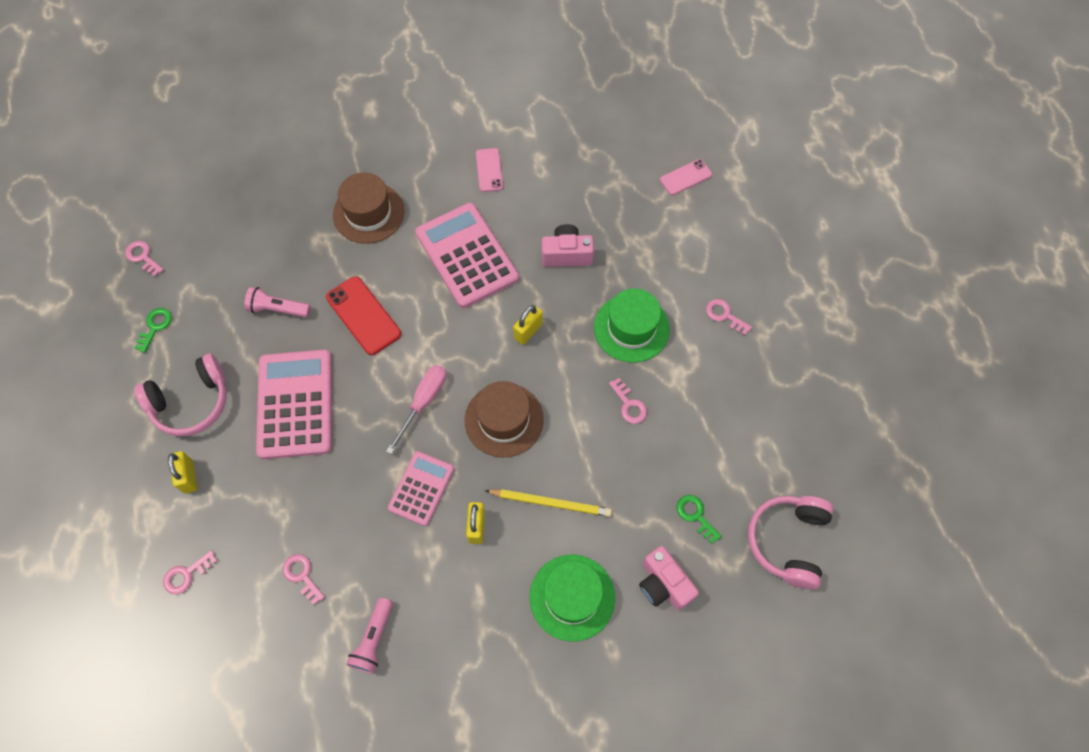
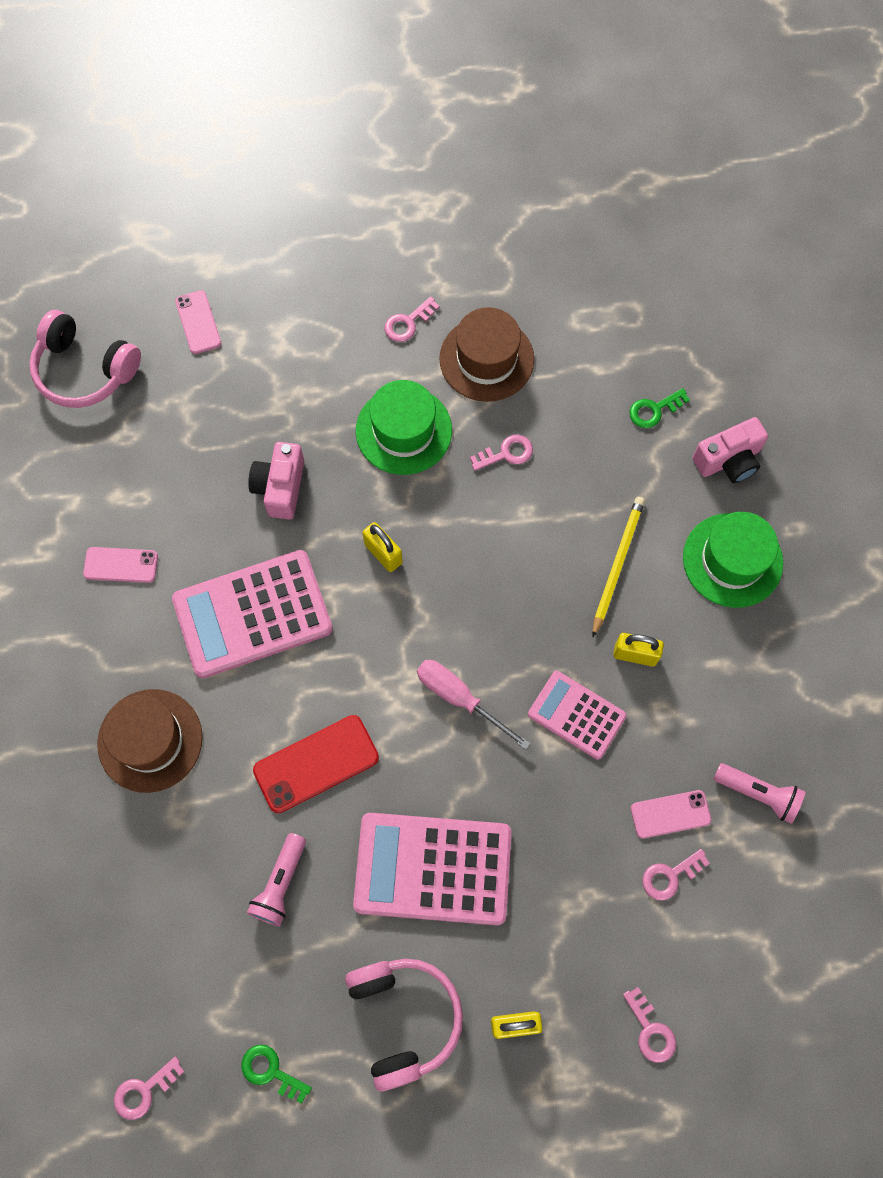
camera: 80 degrees left, 5 degrees up
(350, 570) = (670, 814): none -> pink phone
(504, 420) = (501, 602): brown hat -> brown hat (486, 359)
(788, 541) = (696, 324): pink headphones -> pink headphones (85, 370)

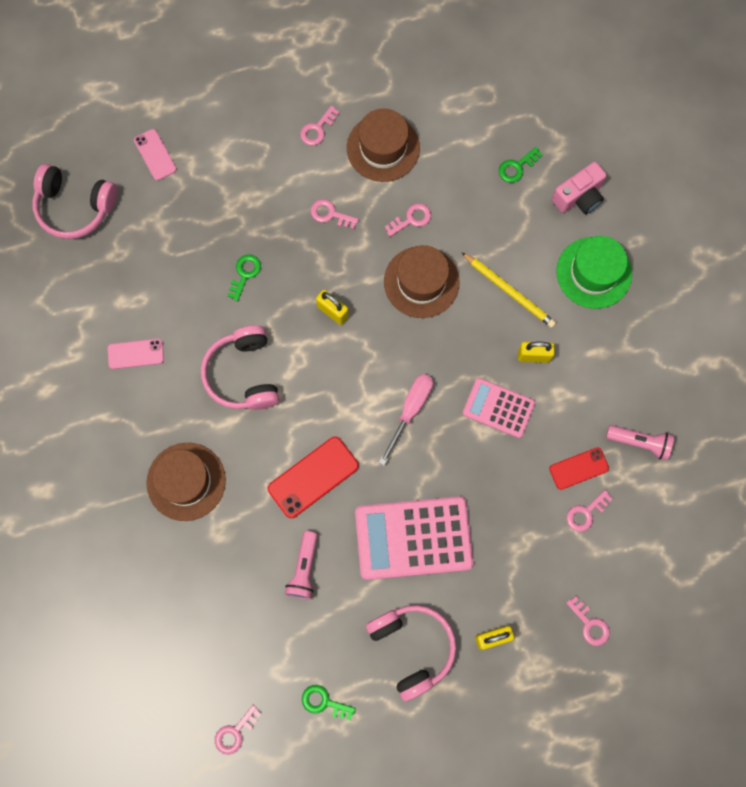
camera: 10 degrees left, 5 degrees up
(252, 614) = (243, 374): pink calculator -> pink headphones
(280, 487) = (245, 274): pink camera -> green key
(403, 430) = (330, 214): green hat -> pink key
(459, 698) = (410, 410): pink screwdriver -> pink screwdriver turned 90 degrees clockwise
(505, 535) = (421, 282): none -> brown hat
(617, 565) = (509, 291): yellow pencil -> yellow pencil turned 120 degrees clockwise
(670, 814) = (579, 468): pink phone -> red phone

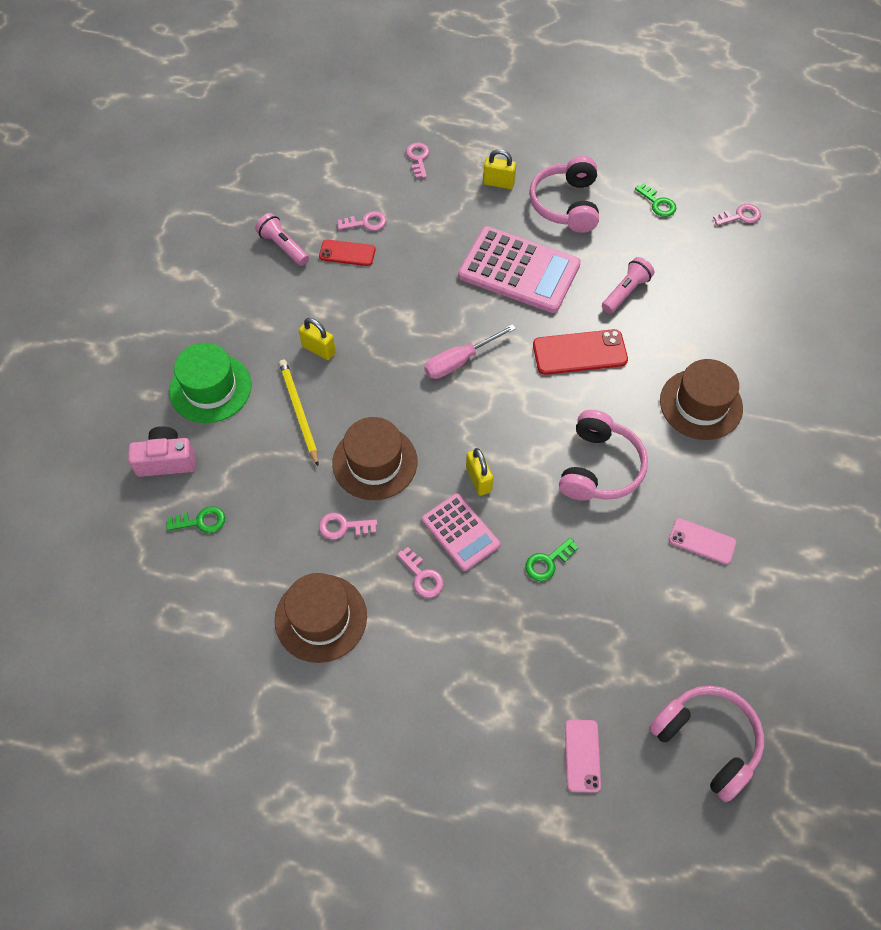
camera: 150 degrees left, 15 degrees down
(317, 129) = (377, 680): pink key -> none
(498, 408) = (380, 326): pink calculator -> pink calculator (460, 532)

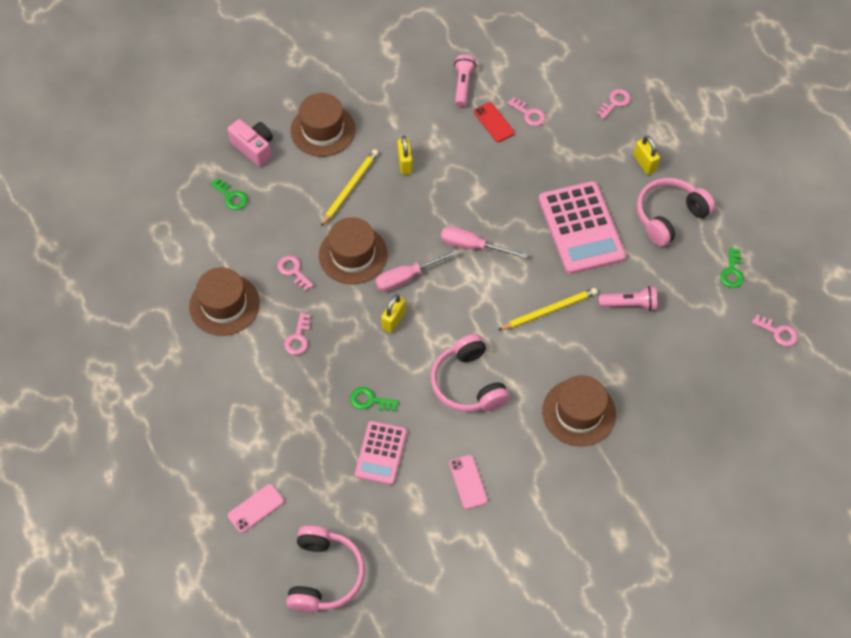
camera: 50 degrees right, 0 degrees up
(210, 388) = (323, 130): green hat -> brown hat
(443, 436) = (407, 277): none -> pink screwdriver
(460, 532) = (347, 337): pink calculator -> pink calculator (381, 453)
(579, 352) = (549, 310): red phone -> yellow pencil
(599, 467) = (468, 383): pink headphones -> pink headphones turned 90 degrees clockwise

